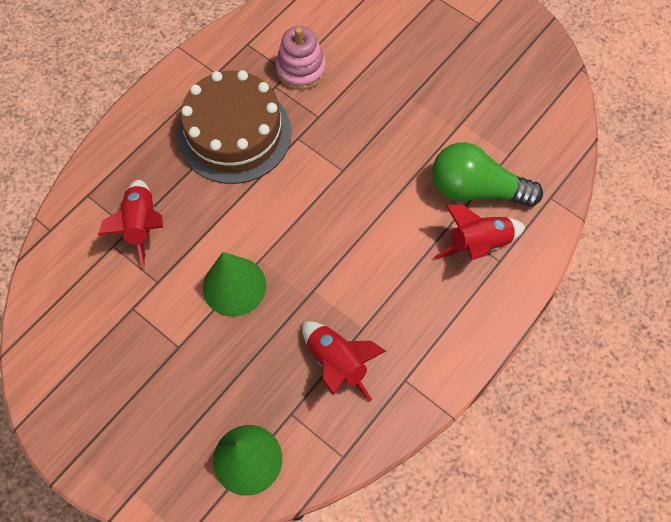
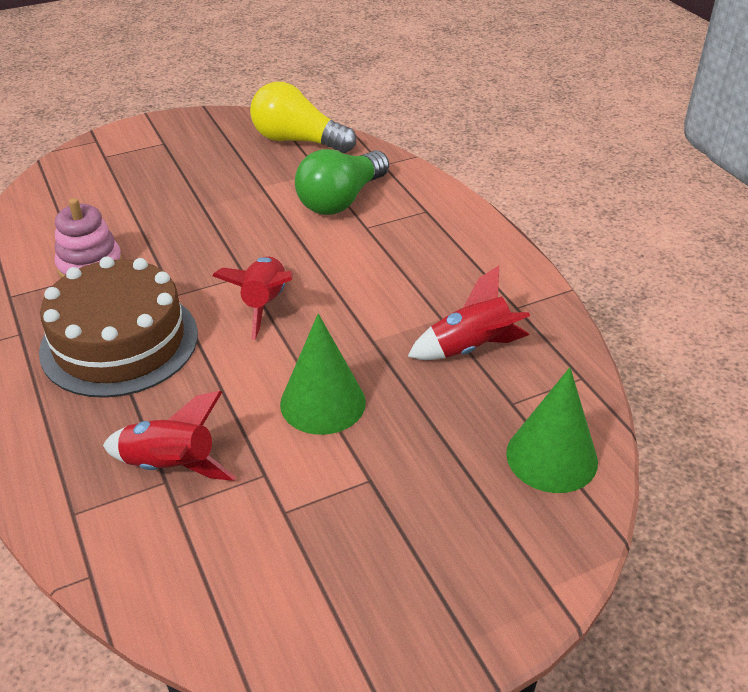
camera: 65 degrees left, 25 degrees down
(478, 244) = (400, 217): red rocket -> red rocket (264, 304)
(544, 115) = (298, 141): none -> yellow light bulb

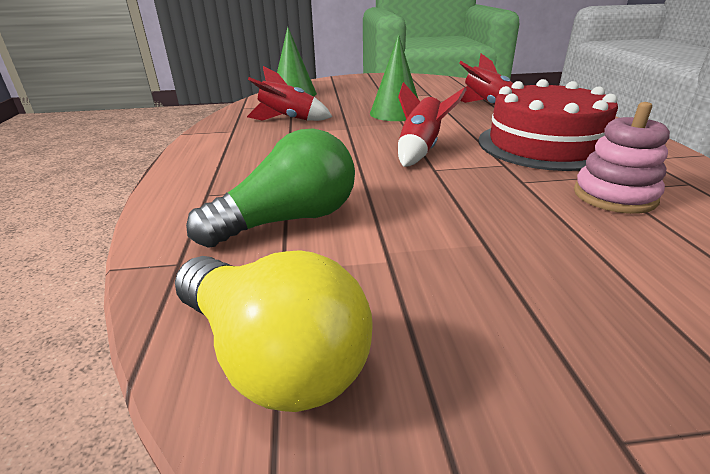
camera: 160 degrees left, 10 degrees down
(119, 342) = (544, 145): brown cake -> red cake

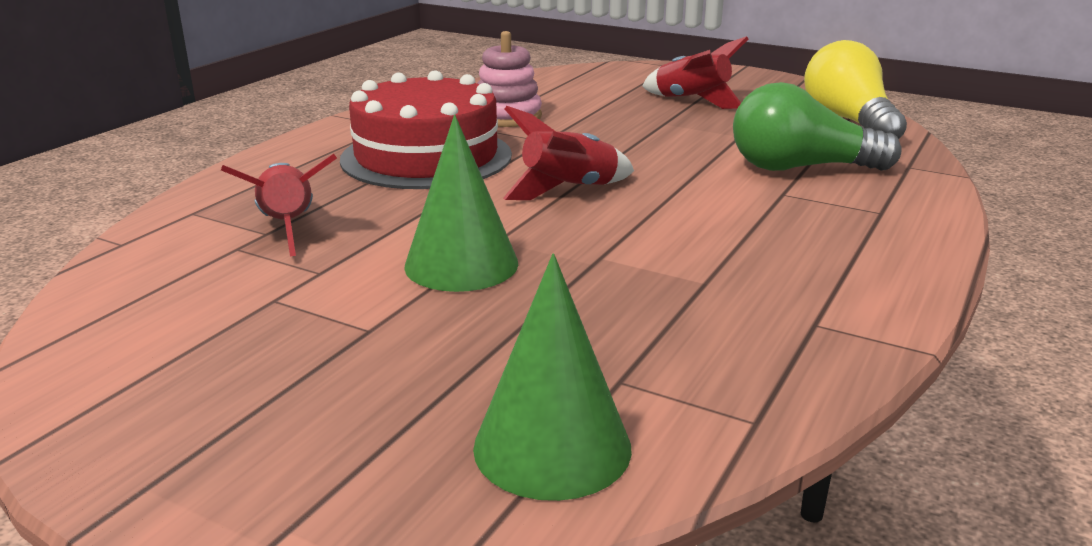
camera: 145 degrees left, 5 degrees down
(288, 120) = (680, 317): red rocket -> red rocket (692, 101)

